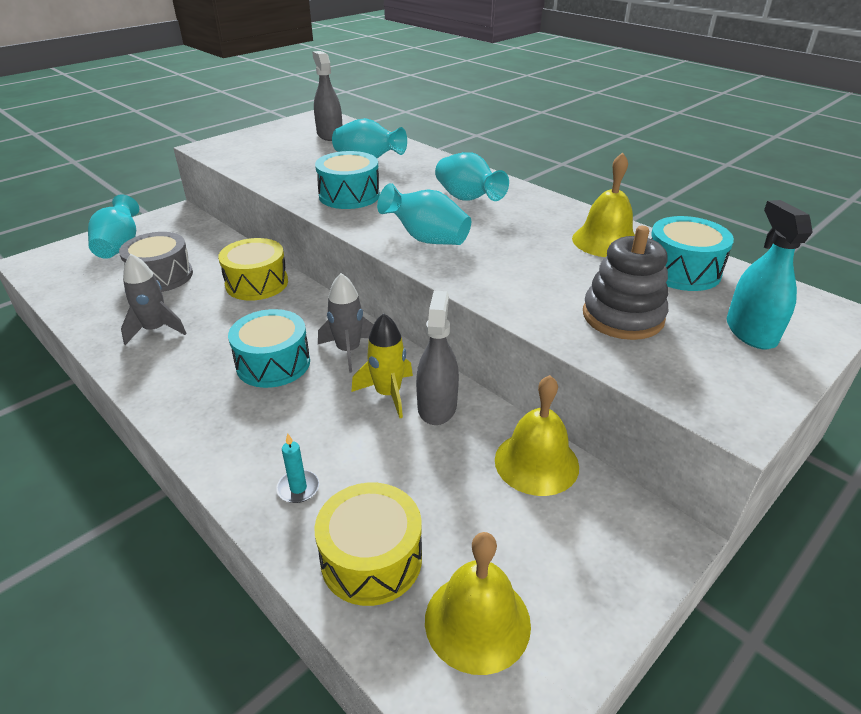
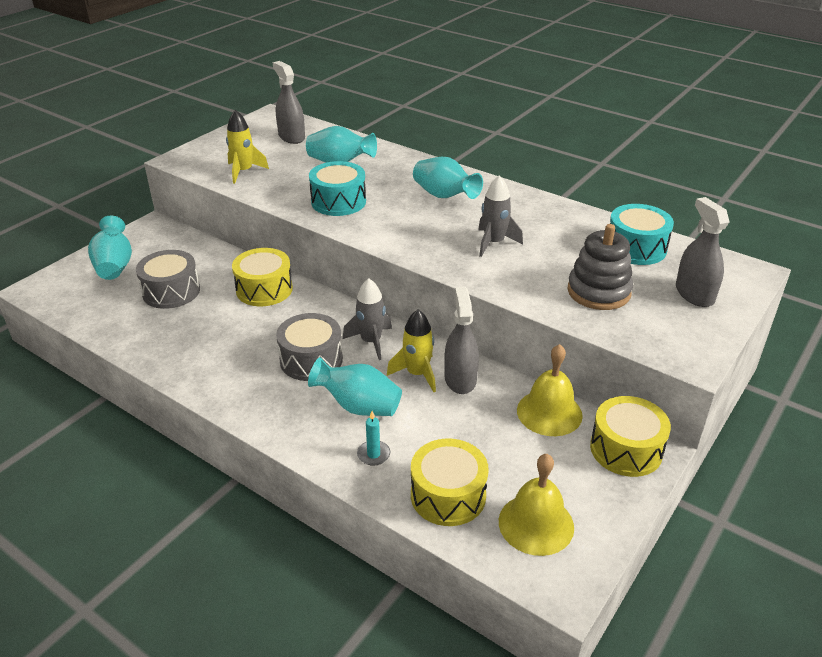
camera: 10 degrees left, 0 degrees up
(155, 330) = (192, 342): grey rocket -> grey rocket (494, 243)
(265, 161) = (244, 172): none -> yellow rocket
(273, 363) = (311, 360): turquoise drum -> grey drum
(426, 239) = (423, 238): turquoise vase -> turquoise vase (359, 406)
(605, 241) = (571, 227): yellow bell -> none
(628, 527) = (626, 449): none -> yellow drum
(750, 332) = (694, 294): turquoise spray bottle -> grey spray bottle

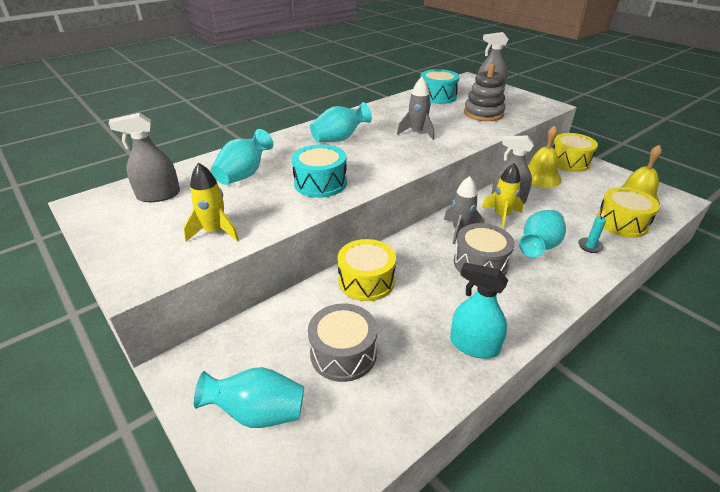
camera: 75 degrees left, 0 degrees up
(185, 361) = (474, 345): none -> turquoise spray bottle

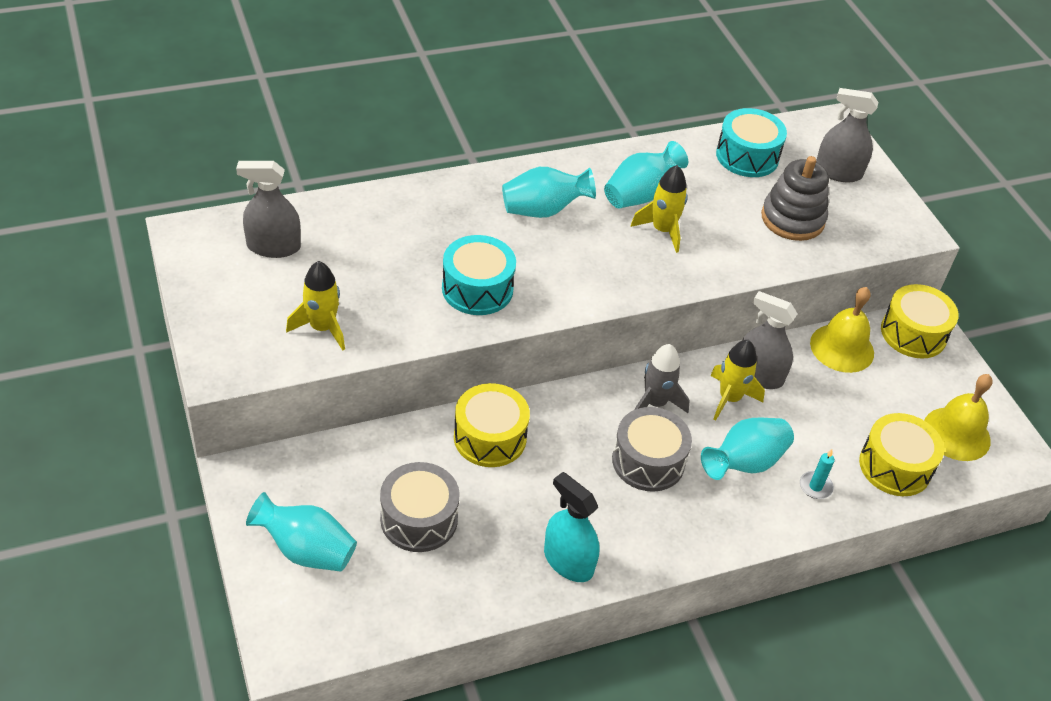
camera: 15 degrees right, 10 degrees up
(244, 175) = (387, 242): turquoise vase -> turquoise vase (640, 195)
(417, 132) = (662, 230): grey rocket -> yellow rocket

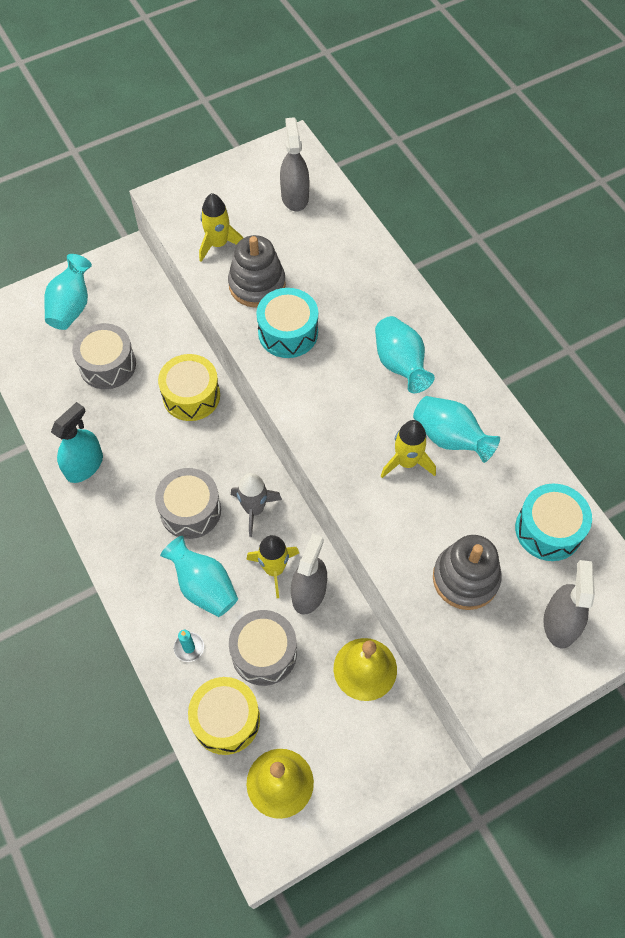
camera: 85 degrees right, 15 degrees up
(399, 303) = (257, 285): none -> grey stacking toy
(823, 423) = (264, 653): none -> grey drum
(913, 333) = (406, 742): yellow drum -> none

